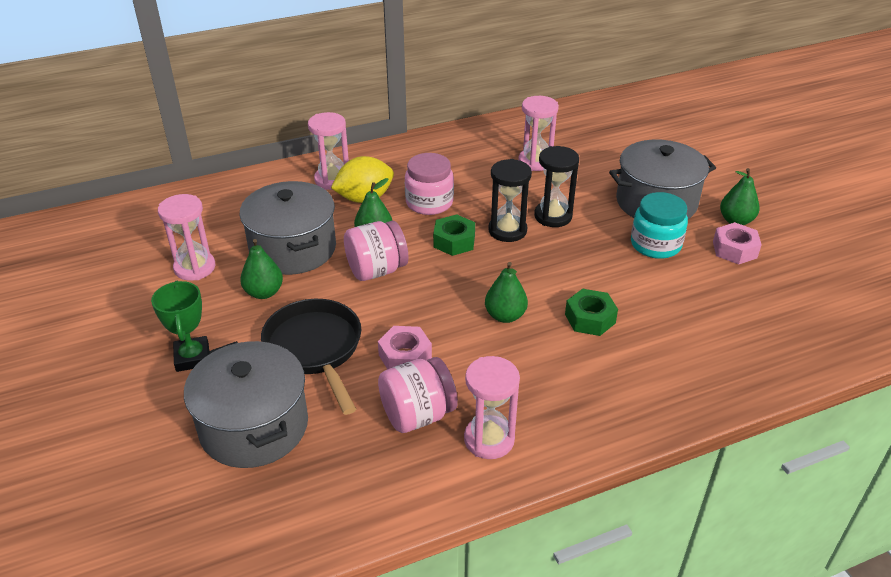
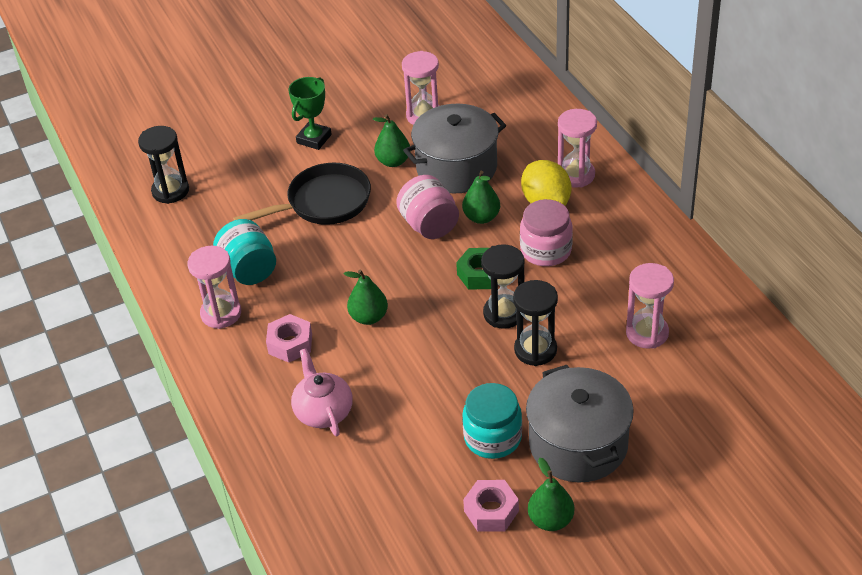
camera: 90 degrees right, 5 degrees up
(192, 357) = (314, 139): green trophy -> green trophy turned 45 degrees counterclockwise
(238, 507) = (170, 191): none -> black hourglass
(254, 426) = (242, 184): grey pot -> none
(405, 356) = (315, 256): pink nut -> pink nut (290, 344)
(417, 415) = (249, 270): pink jar -> turquoise jar
(590, 318) = (367, 378): green nut -> none
(635, 350) = (323, 411): none -> pink teapot

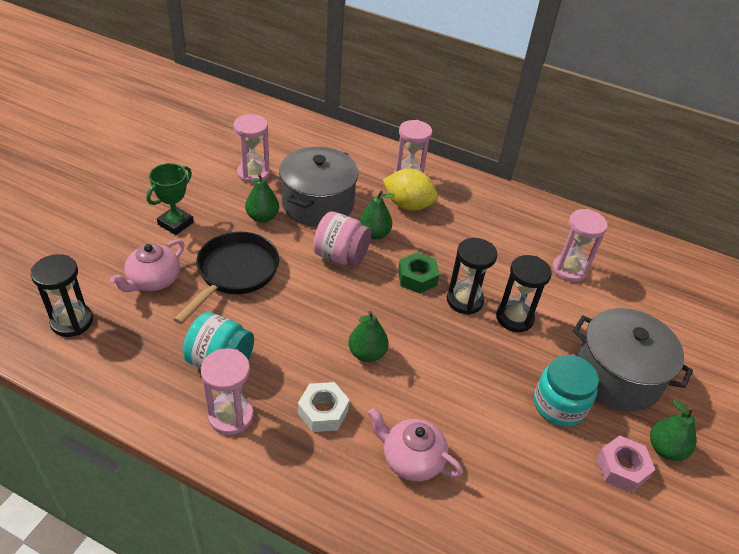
camera: 45 degrees left, 0 degrees up
(255, 182) = (153, 280): none -> pink teapot
(290, 344) = (323, 412): pink nut -> white nut
(314, 139) = (175, 223): green trophy -> green trophy turned 45 degrees clockwise
(546, 250) = (444, 240): pink jar -> none

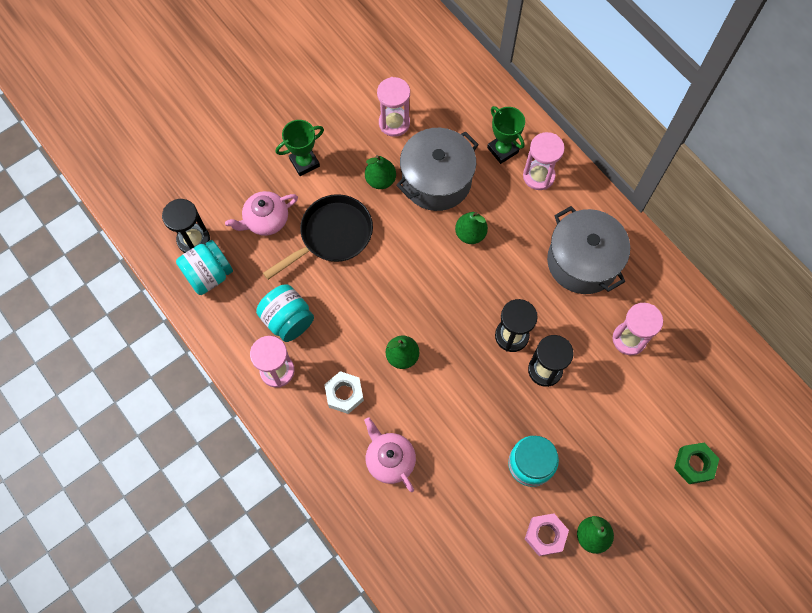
camera: 30 degrees right, 25 degrees up
(104, 349) = (209, 275): none -> turquoise jar
(341, 256) = (428, 249): pink jar -> none
(365, 169) = (502, 150): none -> green trophy
(408, 205) = (520, 210): yellow lemon -> none
(417, 278) = (483, 297): green nut -> green nut (694, 464)
(617, 376) = (598, 459): grey pot -> grey pot (582, 261)

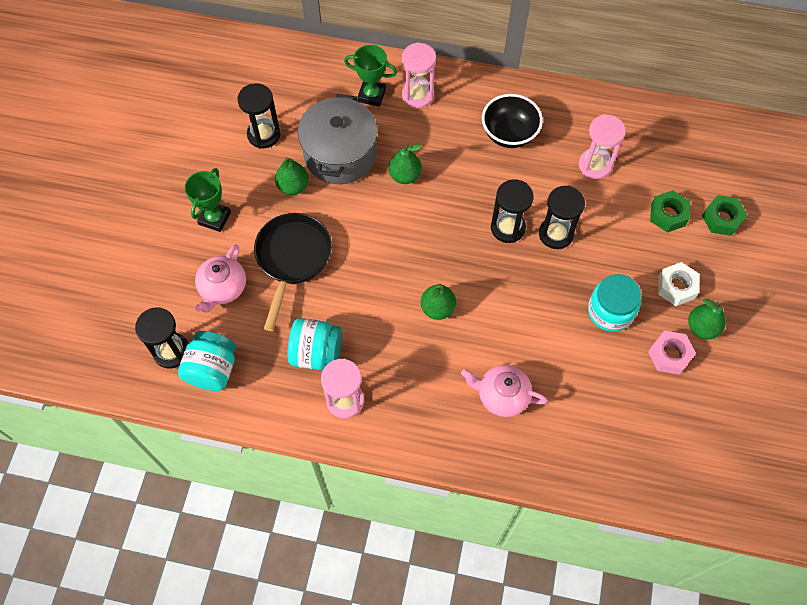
camera: 40 degrees left, 5 degrees down
(344, 394) = (418, 374): white nut -> white nut (676, 287)
(394, 123) = (264, 135): pink hourglass -> black hourglass
(582, 261) = (509, 134): grey pot -> black bowl
(651, 426) = (668, 215): none -> green nut

